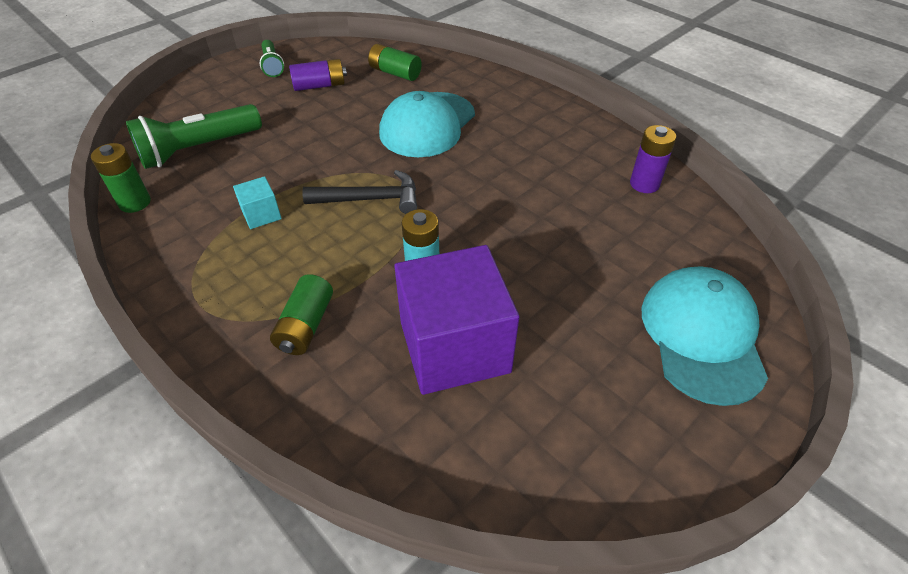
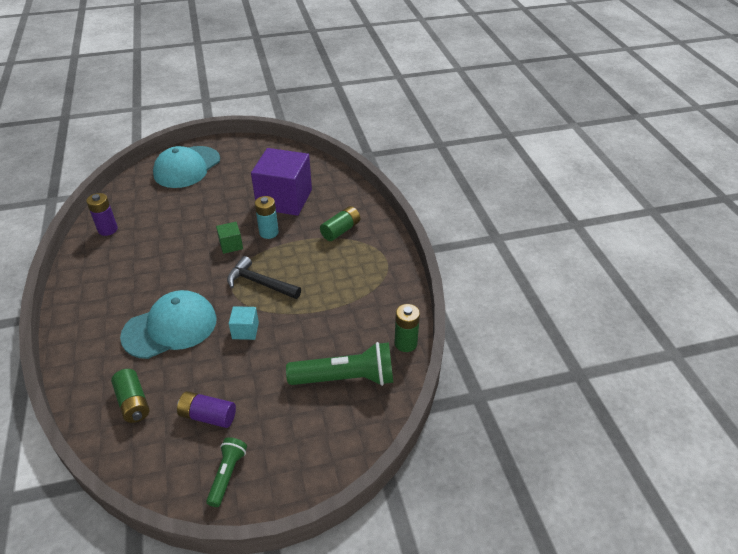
camera: 150 degrees left, 5 degrees down
(261, 214) = (329, 299): turquoise cube -> turquoise cube (245, 330)
(459, 230) = (231, 245): none -> green cube

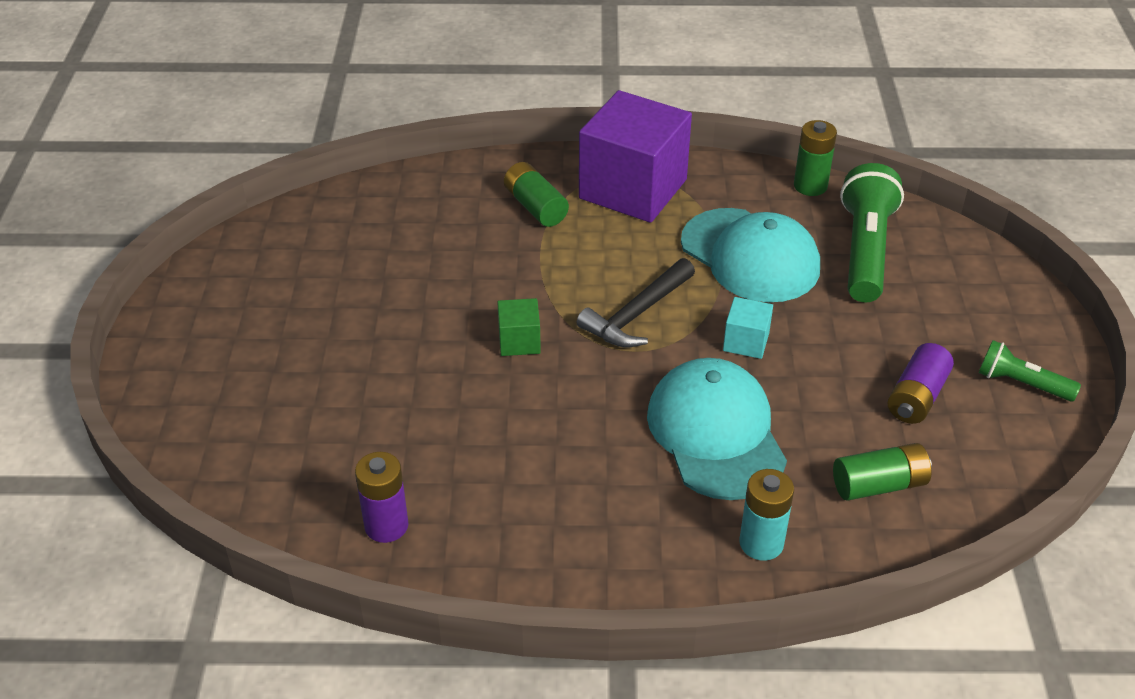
camera: 75 degrees left, 0 degrees up
(187, 167) = (218, 389): turquoise cap -> turquoise cap (750, 256)
(269, 232) = (504, 290): turquoise battery -> turquoise battery (761, 543)
(284, 199) = (413, 260): purple cube -> purple cube (633, 189)

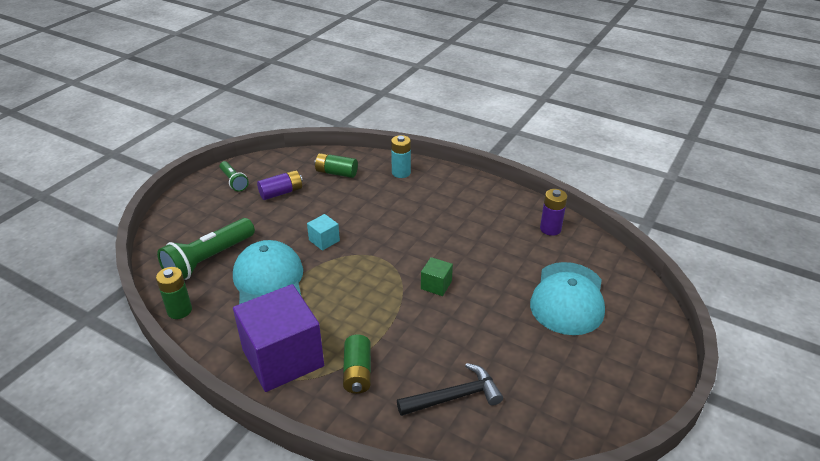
camera: 150 degrees left, 5 degrees down
(637, 314) = (362, 274): black hammer -> black hammer (454, 396)
(716, 433) = (380, 210): turquoise cap -> turquoise cap (568, 298)

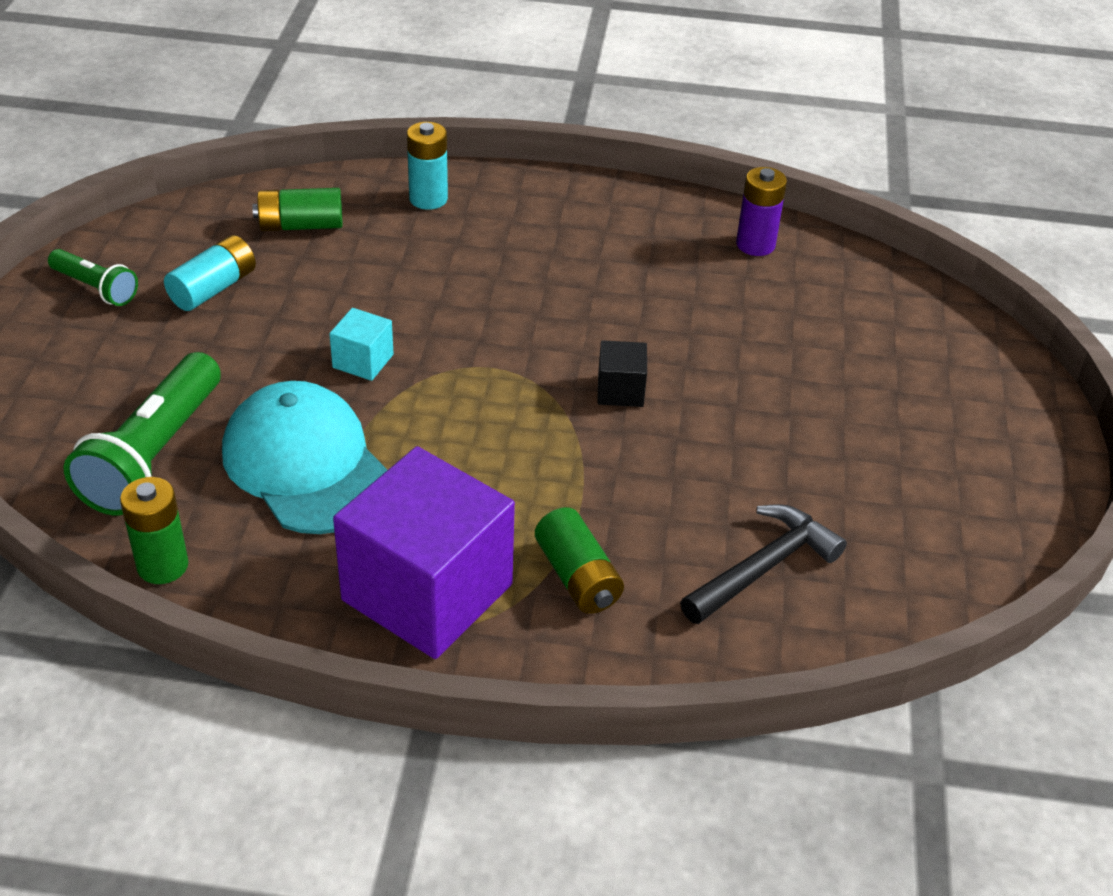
camera: 25 degrees left, 5 degrees up
(281, 192) = (213, 288): purple battery -> turquoise battery
(436, 285) = (620, 390): green cube -> black cube
(568, 298) = (849, 357): turquoise cap -> none

